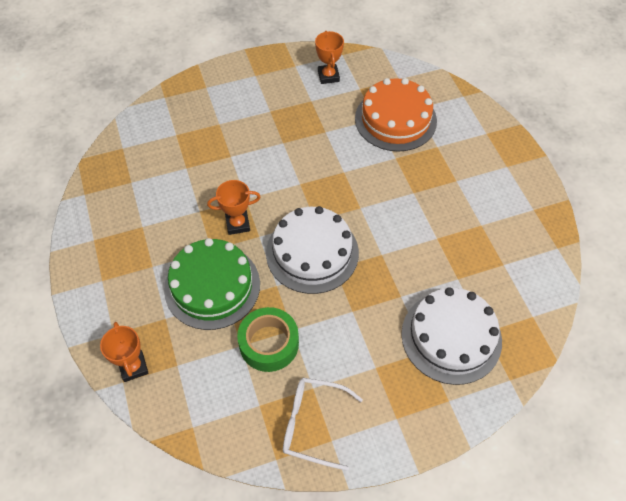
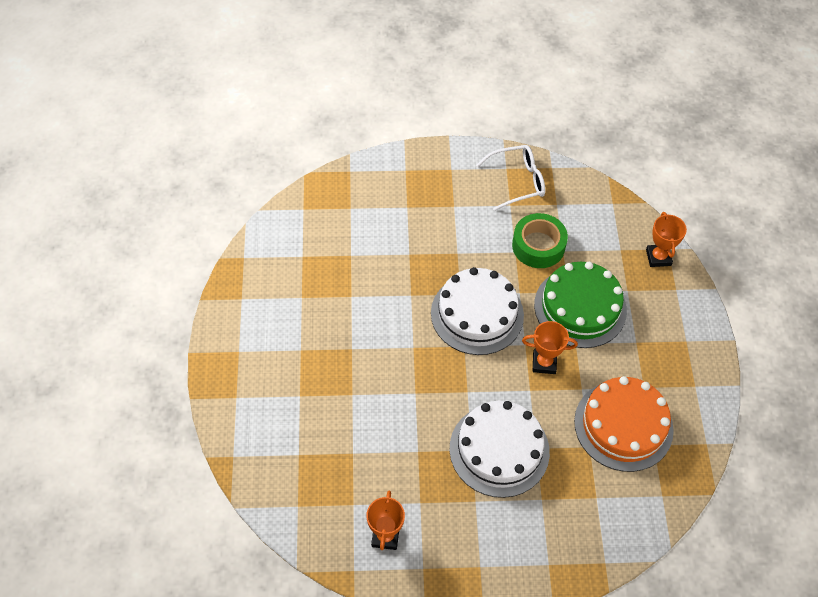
camera: 165 degrees left, 0 degrees up
(312, 424) = (517, 181): white glasses -> white glasses turned 45 degrees counterclockwise
(395, 119) = (329, 445): orange cake -> orange cake (623, 425)
(451, 337) = (381, 211): white cake -> white cake (499, 450)

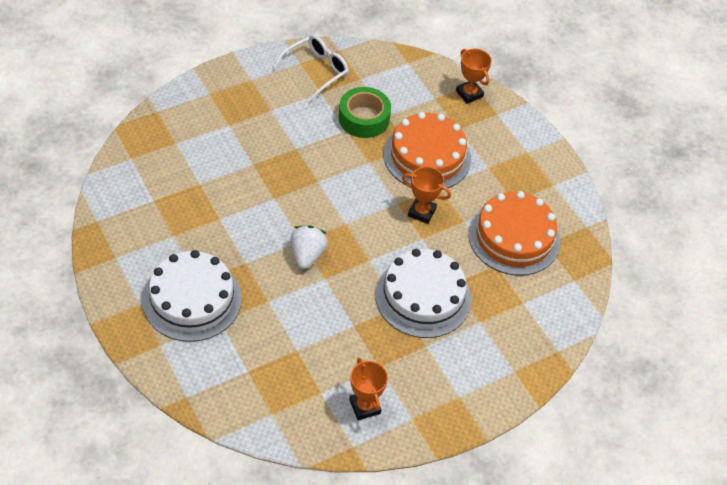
camera: 30 degrees left, 5 degrees down
(411, 363) = (307, 255): none -> white strawberry
(477, 314) = (342, 193): white cake -> white cake (192, 299)
(544, 363) = (421, 212): orange trophy -> orange trophy turned 45 degrees clockwise
(580, 307) = (427, 156): green cake -> orange cake

